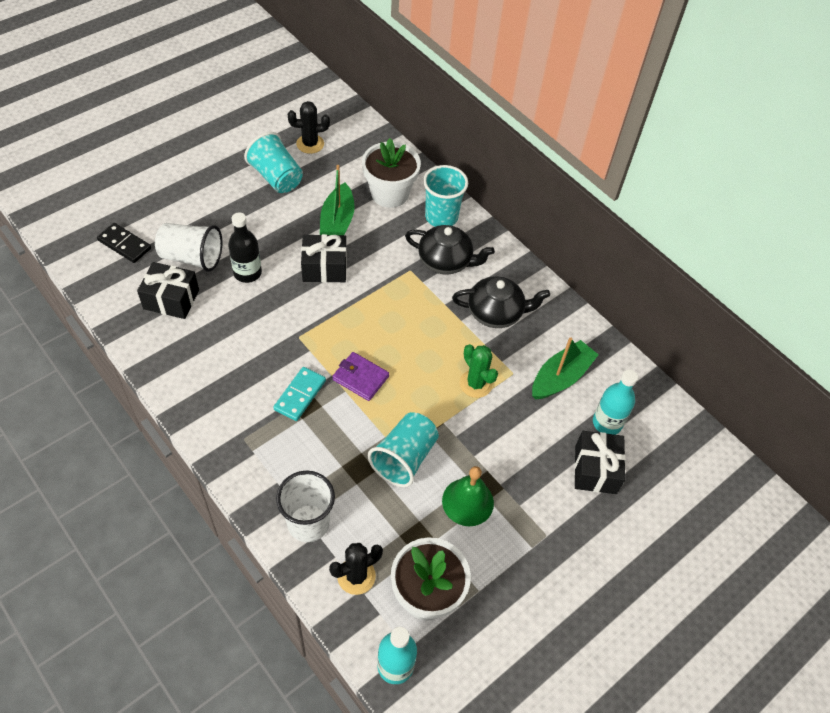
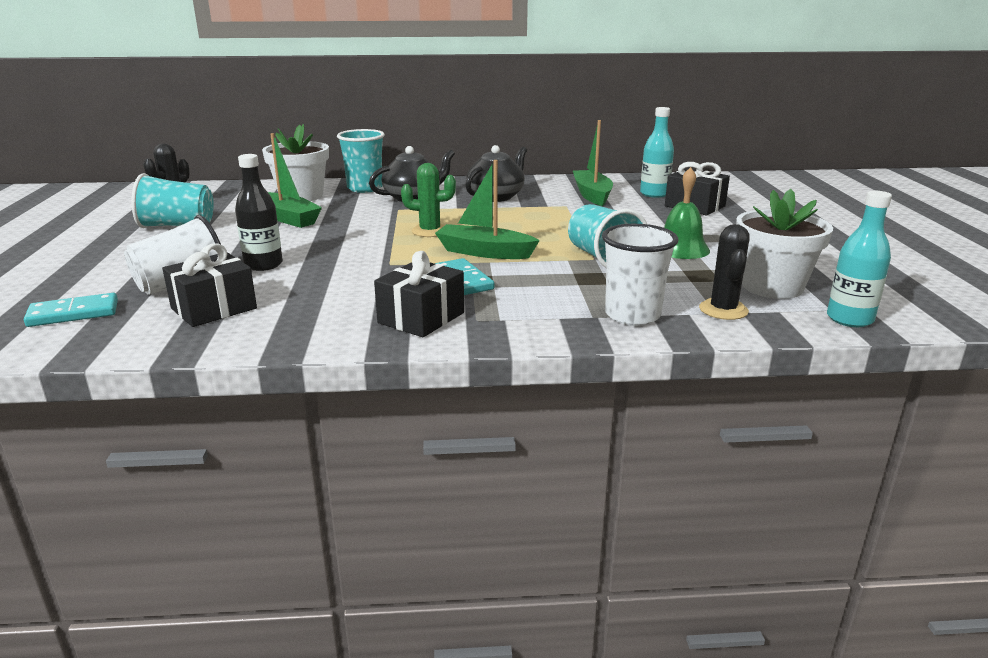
camera: 50 degrees left, 30 degrees down
(124, 244) = (73, 313): black domino -> turquoise domino
(324, 267) = (329, 235): black gift -> black gift (421, 318)
(360, 378) = (484, 252): purple wallet -> green boat
(475, 384) = (558, 218): green cactus -> green cactus (430, 231)

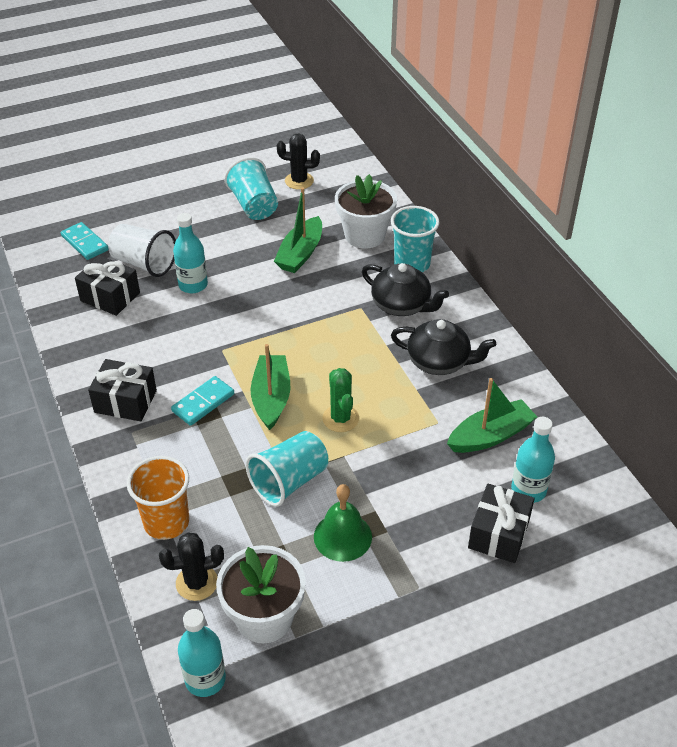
camera: 70 degrees right, 20 degrees up
(263, 265) = (193, 285): black bottle -> turquoise bottle
(430, 231) = (309, 348): green cactus -> green cactus (340, 418)
(632, 315) = (166, 522): white cup -> orange cup

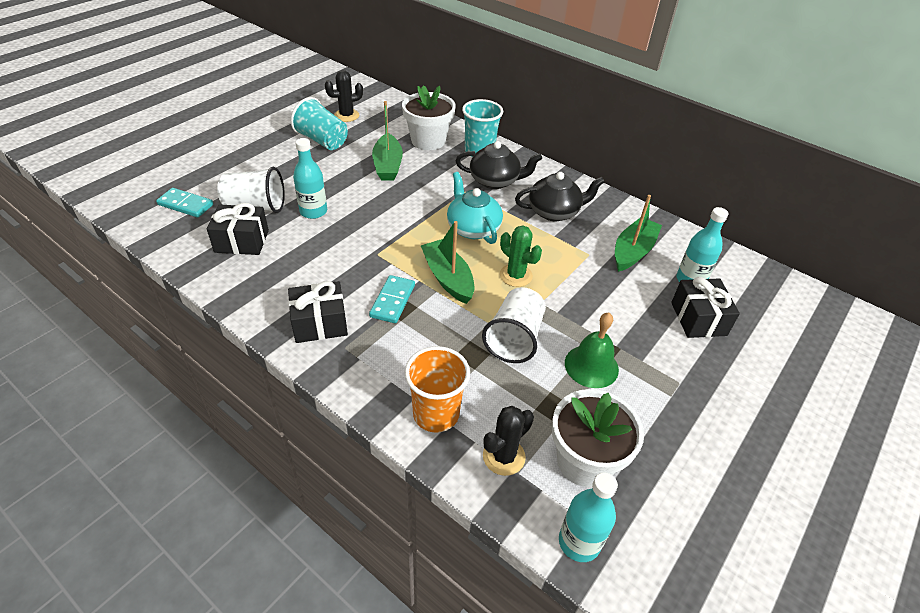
camera: 30 degrees left, 0 degrees up
(289, 481) = (514, 338): turquoise cup -> white cup
(336, 352) = (473, 228): none -> turquoise teapot

